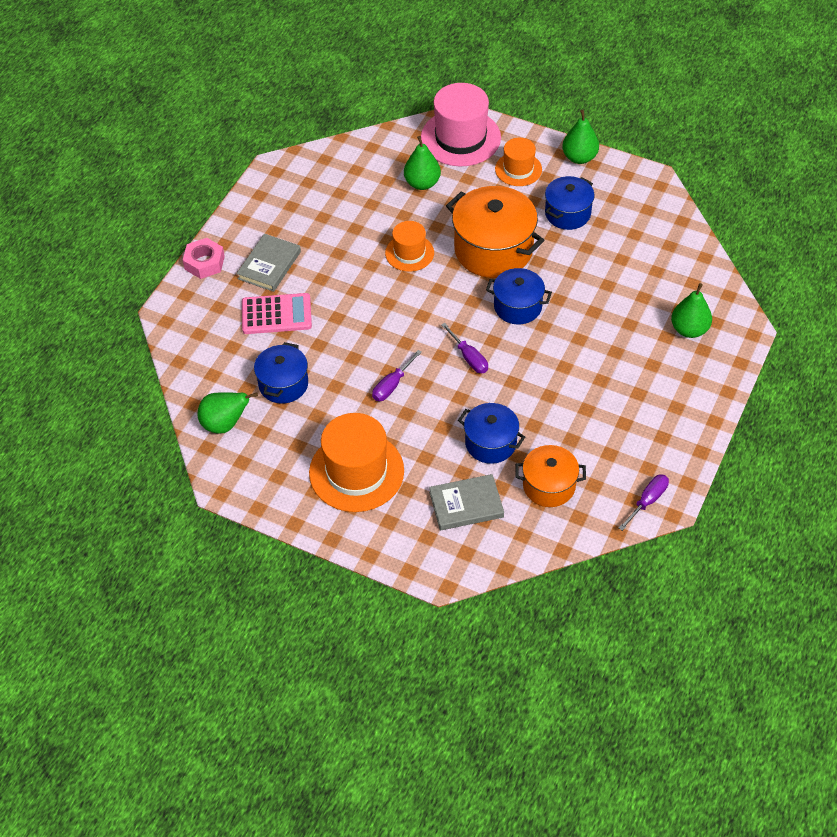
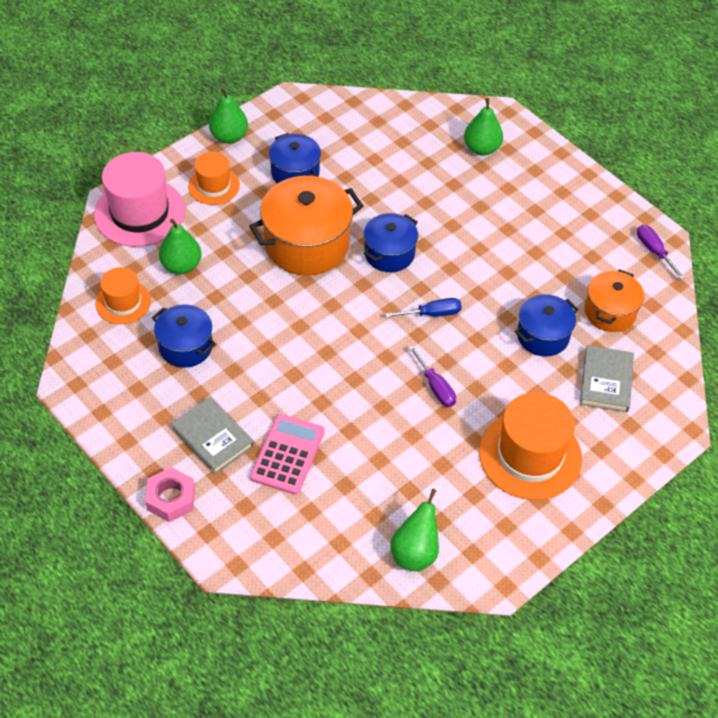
camera: 70 degrees left, 0 degrees up
(283, 384) = (387, 480): blue pot -> blue pot (185, 346)
(409, 253) = (270, 311): orange hat -> orange hat (123, 302)
(469, 357) = (432, 314): purple screwdriver -> blue screwdriver

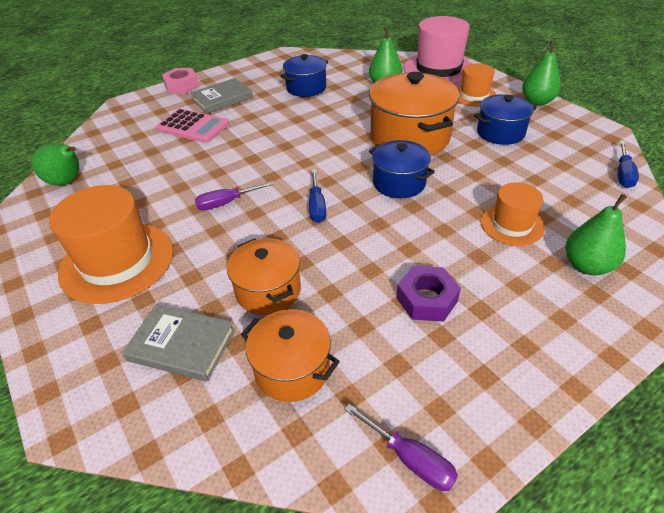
camera: 100 degrees right, 10 degrees down
(123, 302) = (351, 66): orange hat -> orange hat (511, 225)
(362, 104) = (623, 174): none -> blue screwdriver
(532, 239) = (427, 299): none -> purple nut
(543, 336) = (268, 291): blue pot -> orange pot
(654, 251) = (410, 459): purple screwdriver -> purple screwdriver turned 60 degrees clockwise

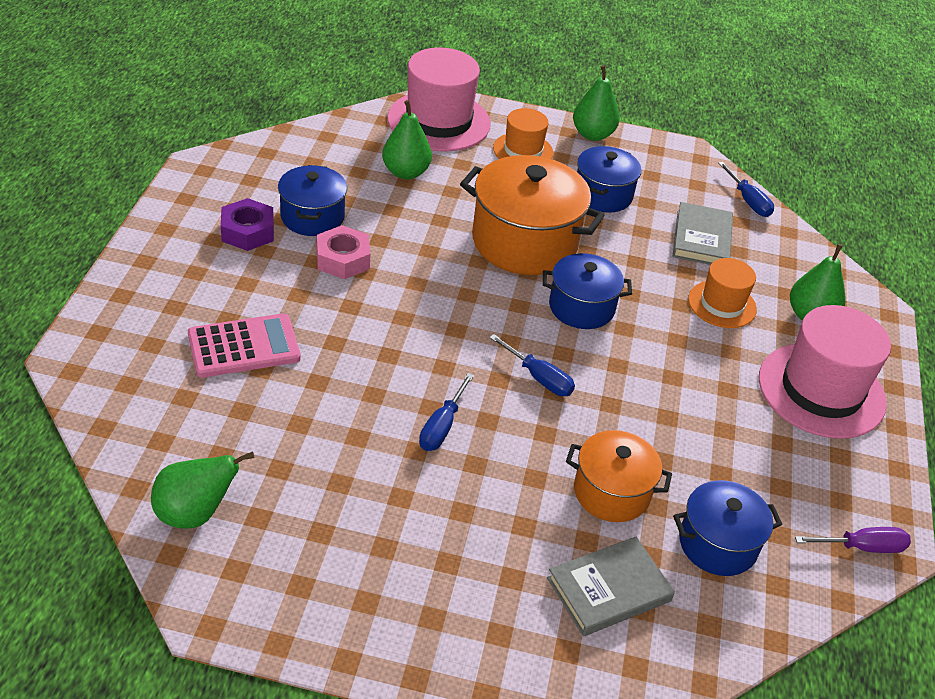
camera: 50 degrees left, 0 degrees up
(117, 261) = (425, 561): orange hat -> none
(182, 86) = (120, 287): pink nut -> pink nut (343, 259)
(222, 99) = (218, 283): grey book -> grey book (701, 239)
(226, 203) = (442, 426): purple screwdriver -> blue screwdriver
(292, 369) = (717, 544): orange pot -> blue pot
(427, 299) = (739, 417): purple nut -> purple nut (248, 232)
(529, 320) = (821, 390): none -> pink hat

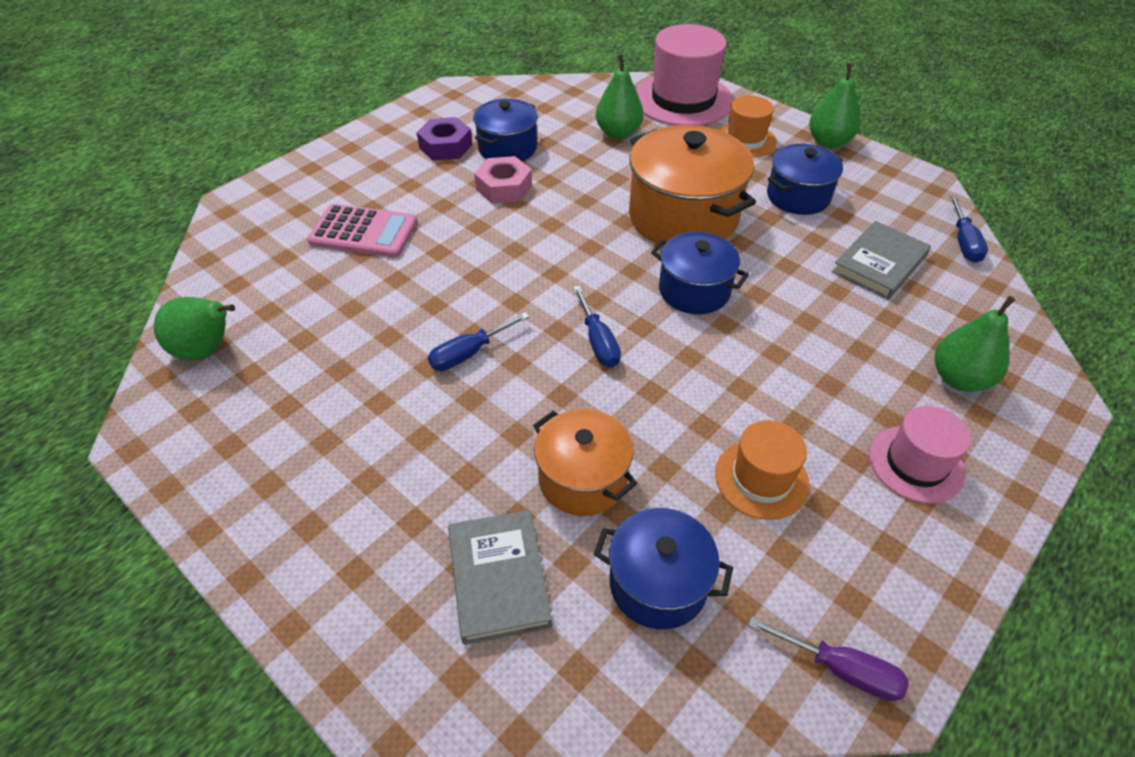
camera: 35 degrees right, 5 degrees up
(609, 589) = (499, 578): grey book -> grey book turned 75 degrees clockwise
(722, 304) = (855, 334): orange hat -> orange hat (761, 479)
(821, 390) = (916, 464): pink hat -> pink hat, size x0.58

